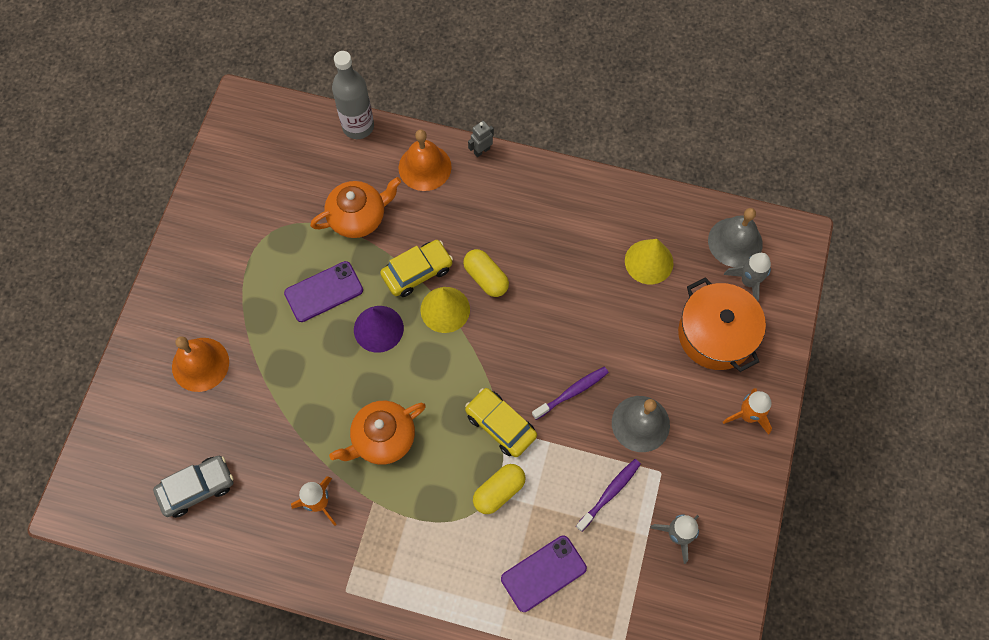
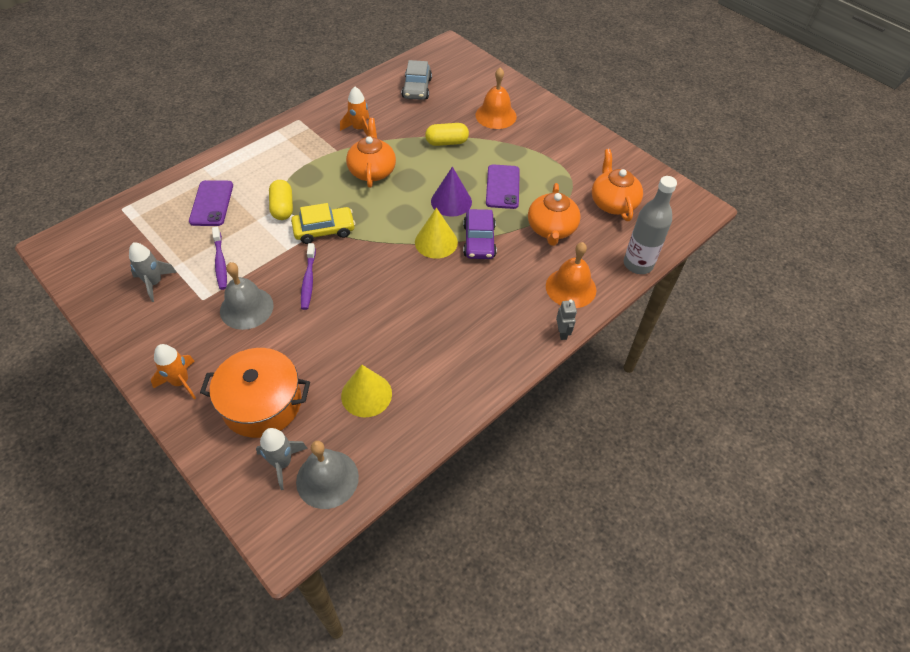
camera: 120 degrees right, 15 degrees down
(283, 180) = (613, 203): none -> orange teapot
(417, 272) = (479, 241): yellow car -> purple car
(486, 278) = (442, 277): yellow capsule -> yellow capsule (446, 142)

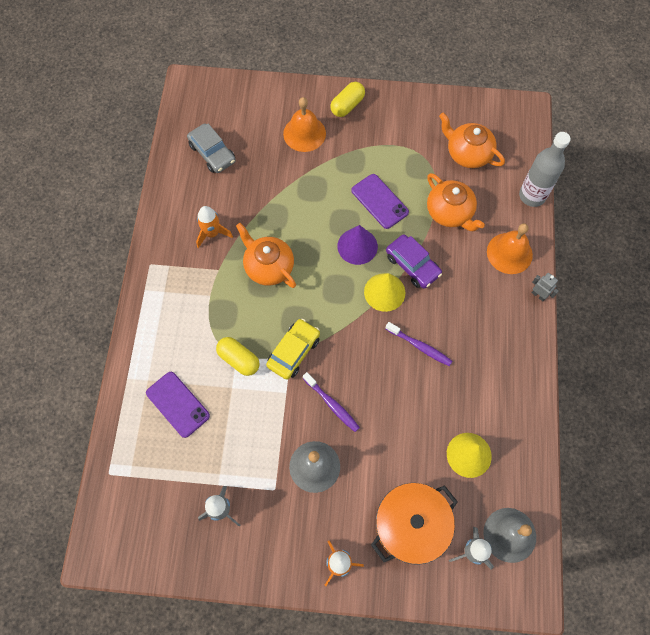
camera: 40 degrees left, 15 degrees up
(220, 262) = (249, 448): purple toothbrush -> purple toothbrush (420, 346)
(446, 142) = (295, 191): yellow capsule -> yellow capsule (347, 105)

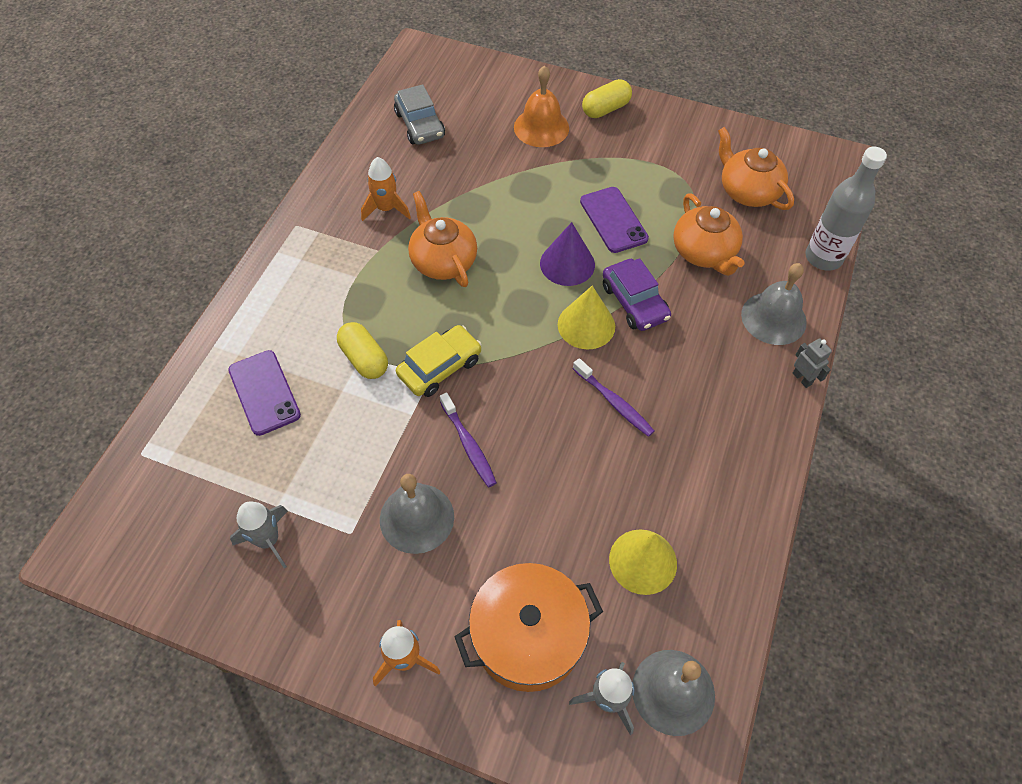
camera: 15 degrees right, 10 degrees down
(509, 253) = (773, 318): orange bell -> grey bell

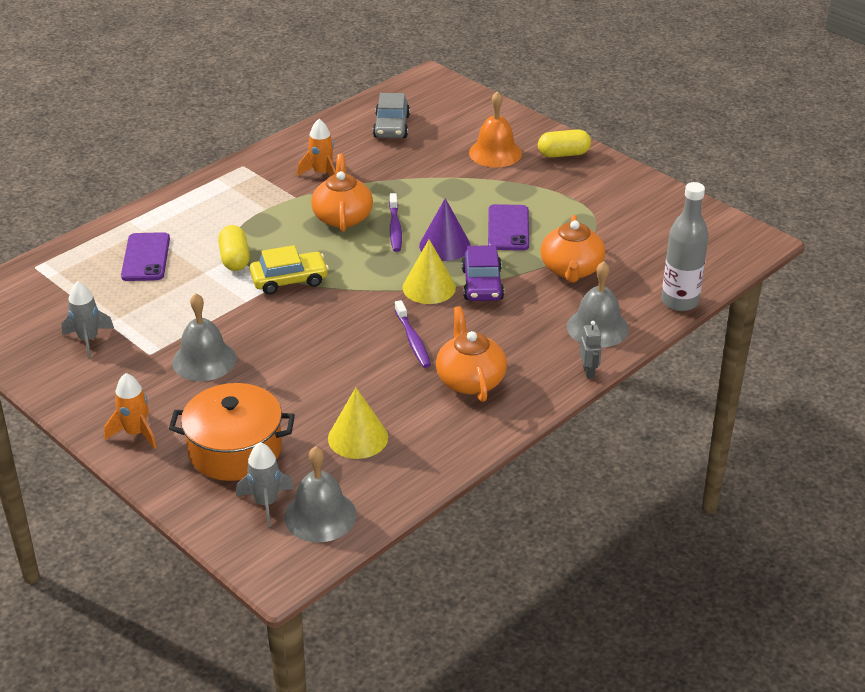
camera: 25 degrees right, 20 degrees down
(468, 445) = (276, 331): purple toothbrush -> purple toothbrush (395, 228)
(747, 191) = (647, 240): orange teapot -> orange teapot (470, 380)

